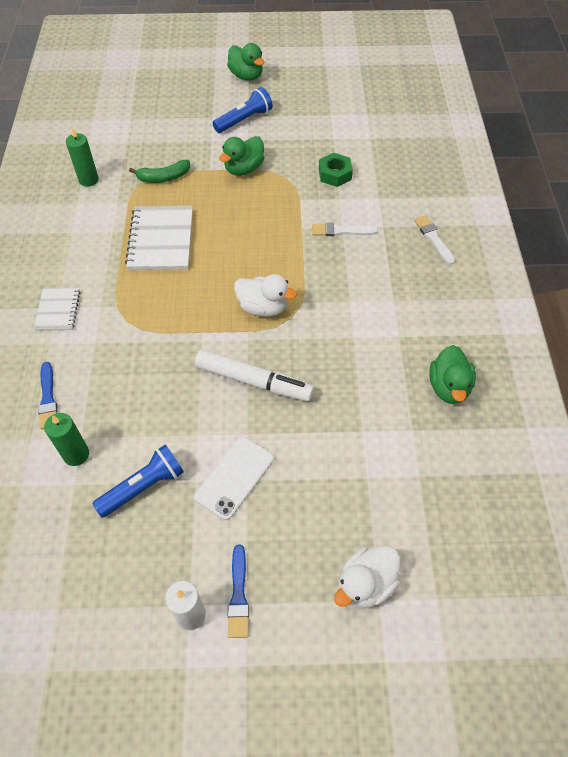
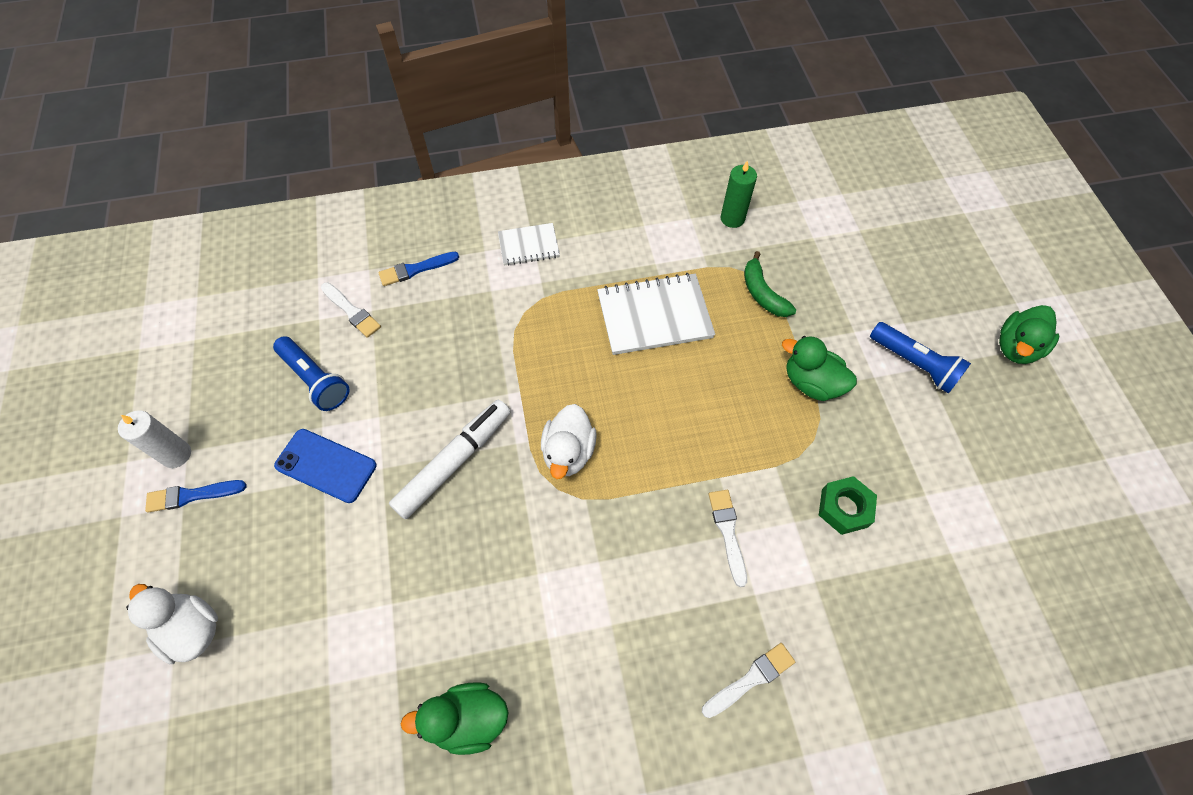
camera: 80 degrees right, 5 degrees up
(76, 454) = (352, 311): green candle -> white brush
(234, 477) = (326, 465): white phone -> blue phone
(254, 381) = (454, 462): white marker -> white marker turned 150 degrees counterclockwise

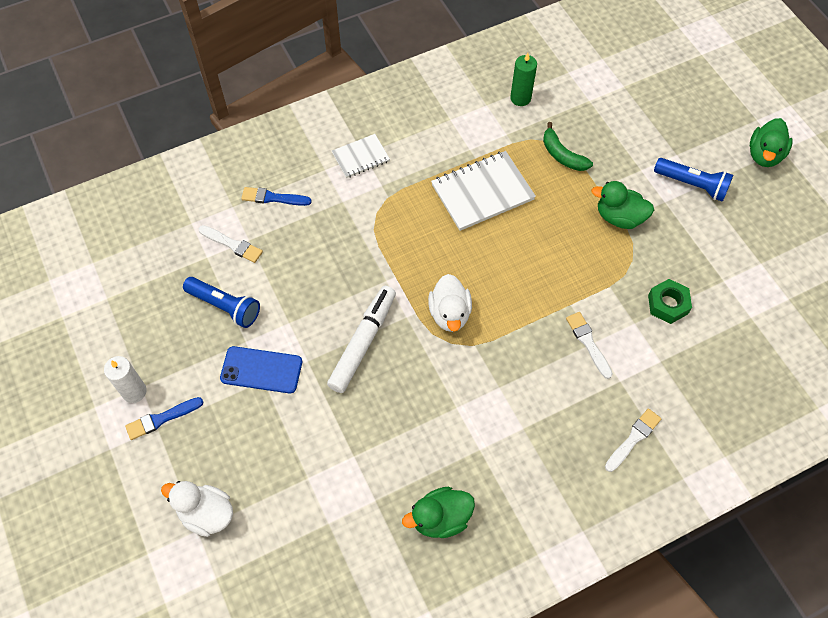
camera: 15 degrees left, 0 degrees up
(416, 269) = (273, 198): blue brush -> blue brush turned 45 degrees clockwise

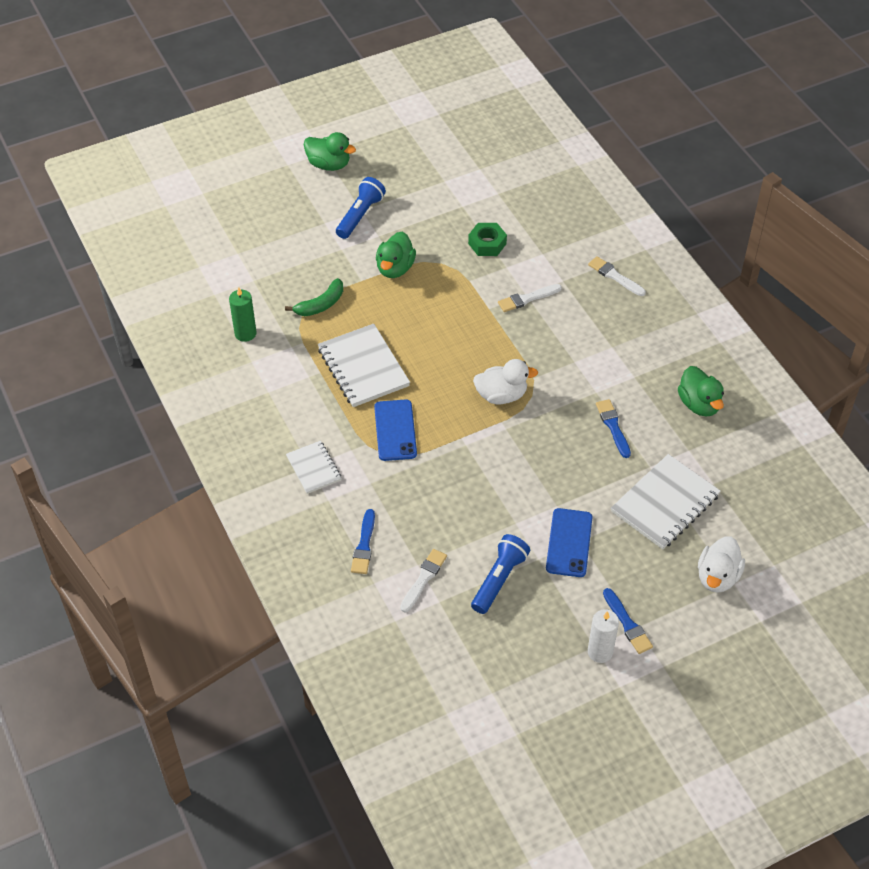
camera: 90 degrees left, 10 degrees down
(303, 468) = (665, 504): none -> white notebook
(363, 342) = (535, 461): white marker -> none
(404, 220) = (395, 430): none -> blue phone
(408, 422) = (613, 426): none -> blue brush

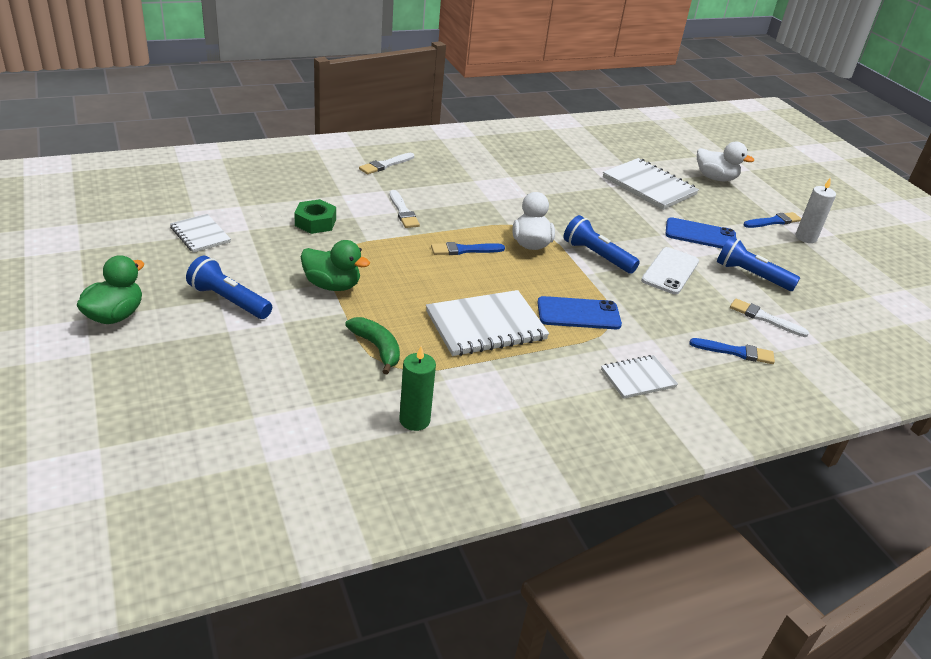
camera: 90 degrees left, 15 degrees down
(444, 181) = (200, 235): none -> white notebook
(486, 507) = (670, 271): none -> white phone
(496, 447) = (596, 256): none -> blue flashlight
(613, 426) = (568, 194): blue brush -> blue brush (464, 250)
(699, 404) = (543, 155): green duck -> none

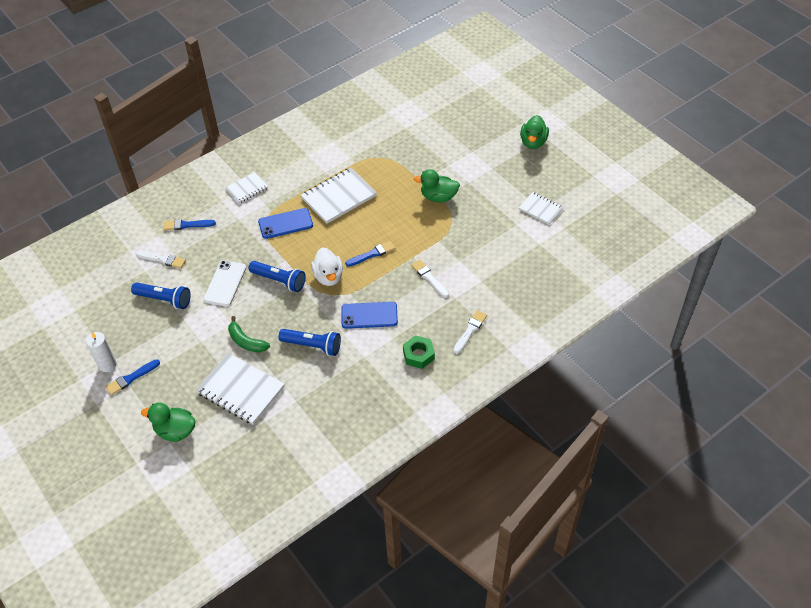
camera: 170 degrees right, 15 degrees up
(229, 300) = (486, 169): blue flashlight -> blue flashlight (312, 346)
(315, 222) = (480, 245): green nut -> green nut (418, 355)
(377, 348) = (392, 165): green banana -> green banana (246, 341)
(414, 420) = (356, 133): green candle -> none
(700, 235) = (199, 335): blue phone -> blue phone (369, 315)
(715, 178) = (175, 431): white duck -> green duck

